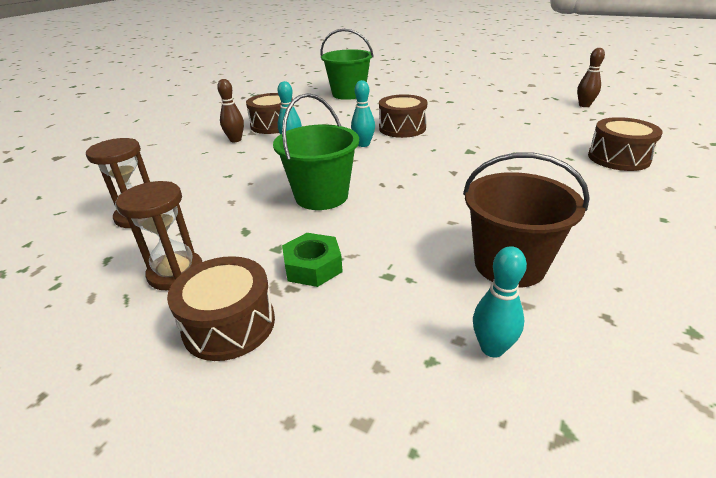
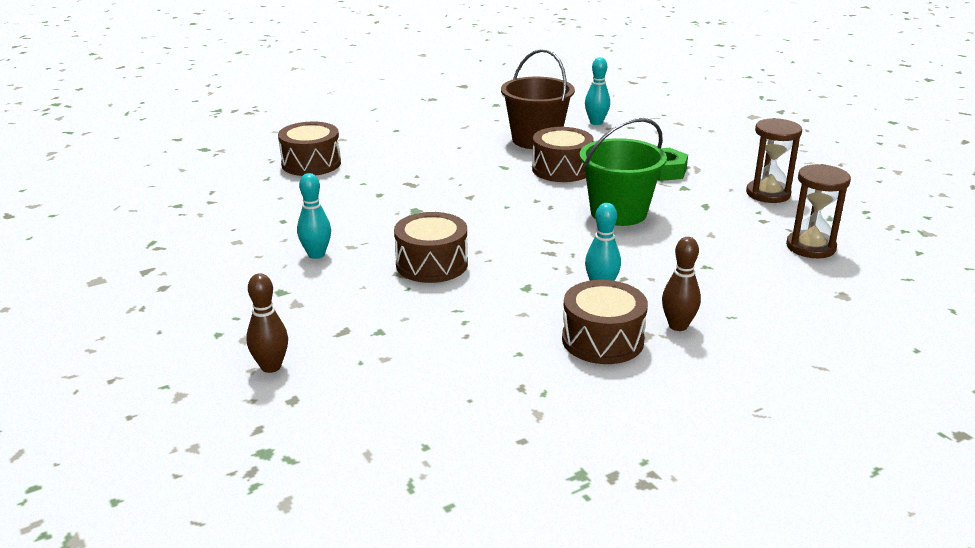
camera: 150 degrees left, 5 degrees down
(229, 324) = (732, 161): brown drum -> brown drum (561, 169)
(348, 94) = (393, 384): green bucket -> none
(363, 144) = (512, 256): turquoise bowling pin -> turquoise bowling pin (316, 254)
(584, 105) = (161, 219): brown bowling pin -> brown bowling pin (271, 367)

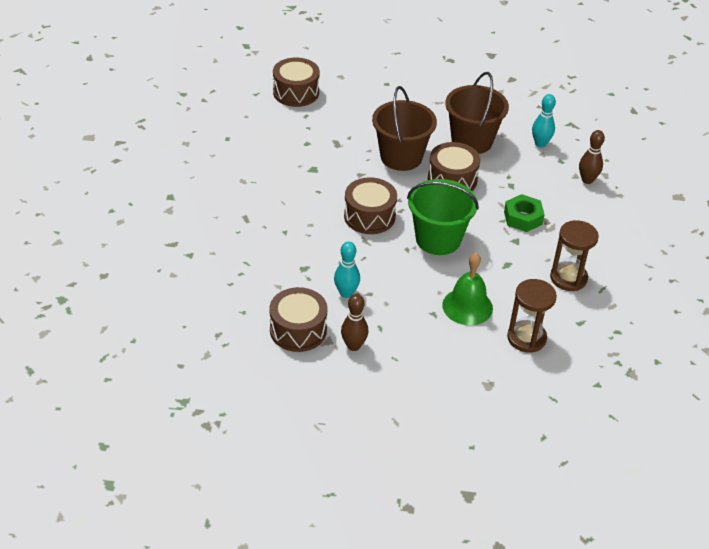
camera: 35 degrees right, 15 degrees up
(271, 367) = (114, 248): brown bowling pin -> brown bowling pin (587, 180)
(316, 254) = (217, 177): turquoise bowling pin -> none
(431, 264) = (271, 220): brown drum -> brown drum (369, 216)
(490, 171) = (401, 157): none -> brown bucket
(725, 248) = (467, 306): none -> green bell

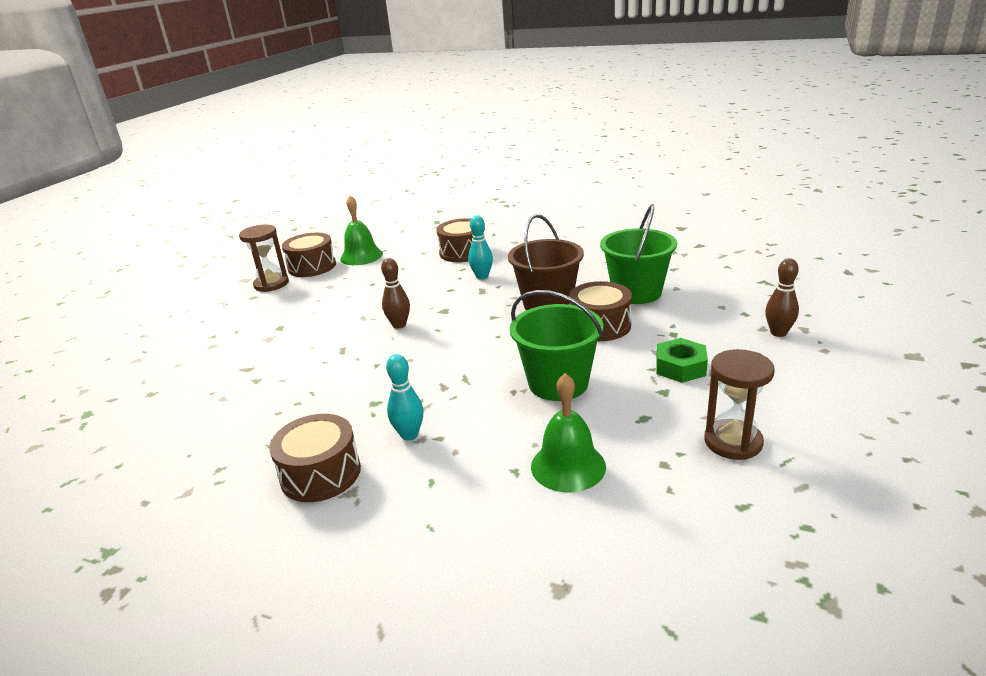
camera: 20 degrees right, 15 degrees down
(193, 100) = (361, 256): none -> green bell
(353, 346) = (381, 502): brown bowling pin -> brown bowling pin (399, 325)
(369, 216) = (483, 355): brown drum -> brown drum (312, 266)
(472, 141) = (636, 292): brown bucket -> green bucket
(526, 338) = (646, 520): brown hourglass -> brown hourglass (271, 284)
(540, 144) = (721, 297): turquoise bowling pin -> turquoise bowling pin (482, 277)

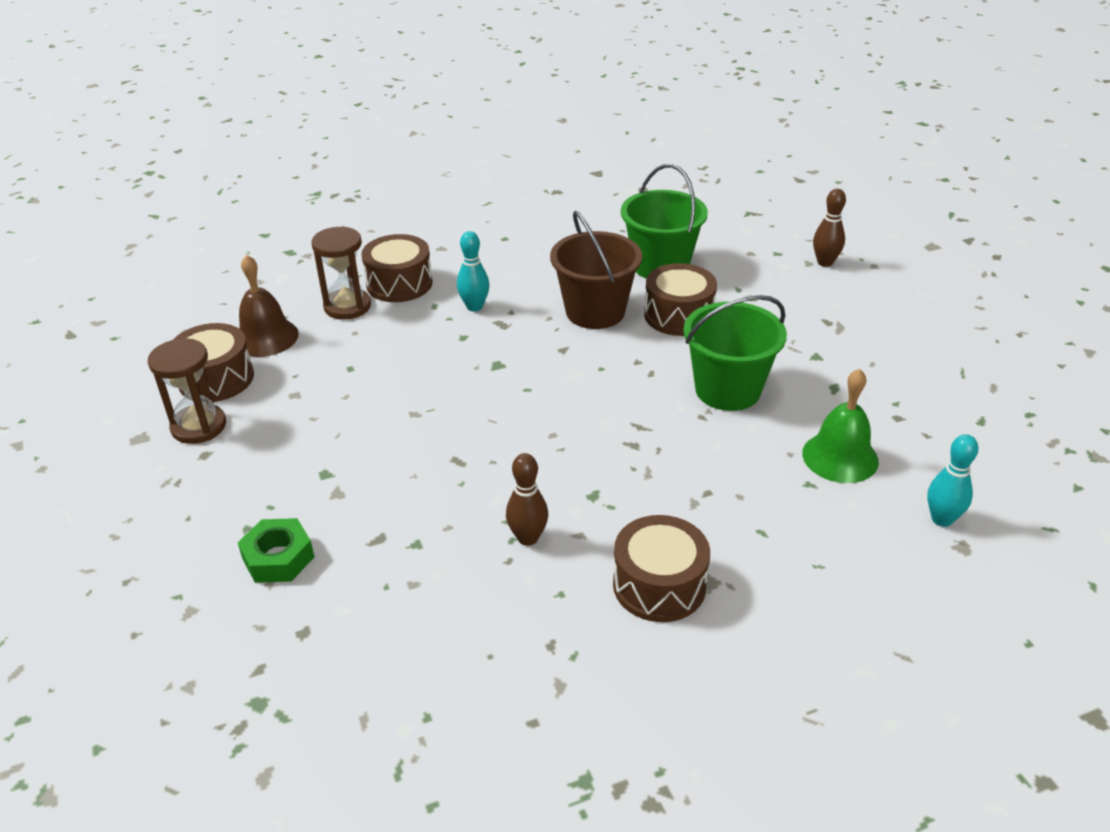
camera: 45 degrees left, 10 degrees up
(361, 256) = (266, 337): green bell -> brown bell
(399, 325) = (475, 403): brown bowling pin -> brown bowling pin (528, 538)
(409, 435) = (678, 505): turquoise bowling pin -> turquoise bowling pin (942, 519)
(680, 367) = (798, 328): green nut -> green nut (278, 558)
(733, 442) = (915, 375): brown hourglass -> brown hourglass (347, 306)

